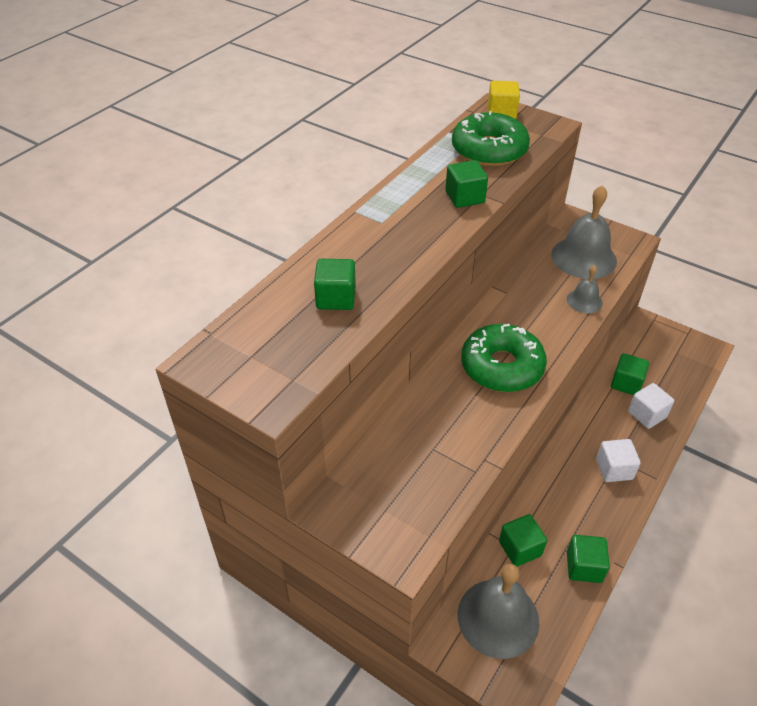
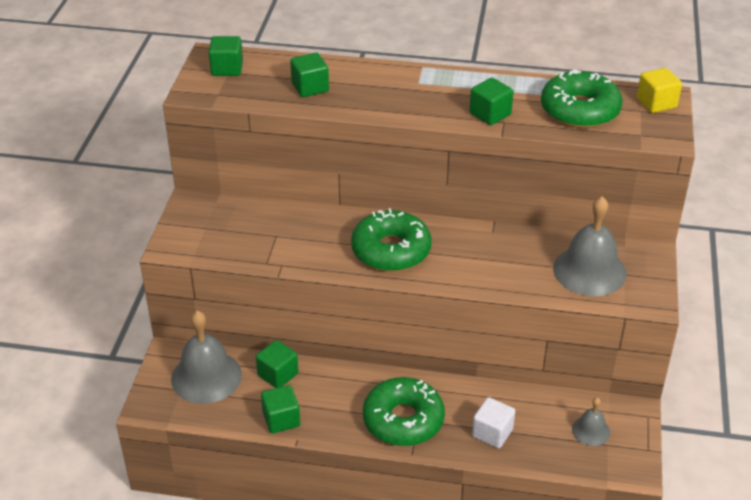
camera: 65 degrees right, 5 degrees down
(584, 301) = (520, 283): grey bell -> grey bell (591, 430)
(614, 469) = (403, 420): white cube -> green donut
(626, 383) = (526, 409): green cube -> green cube (227, 68)

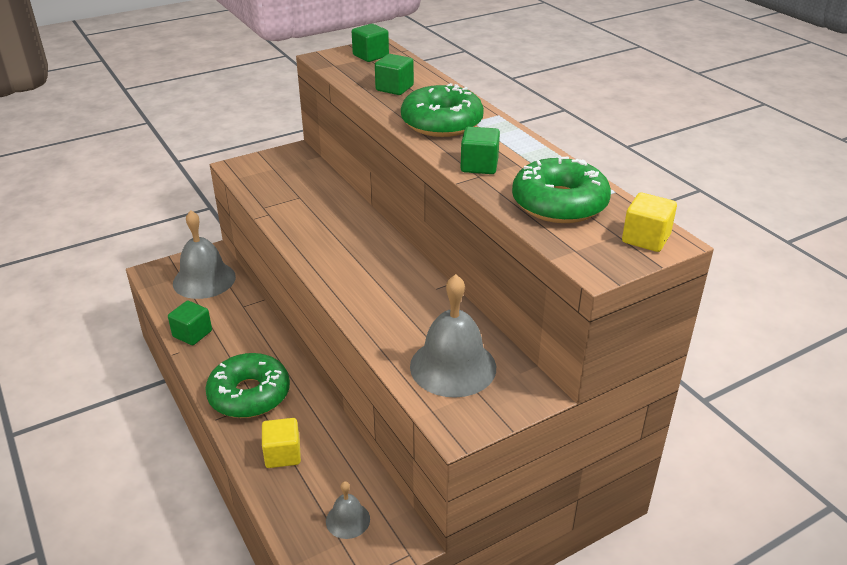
camera: 50 degrees right, 5 degrees down
(278, 374) = (238, 308): green cube -> none
(391, 250) = (344, 251): green donut -> green donut (442, 123)
(492, 433) = (283, 454): white cube -> yellow cube

